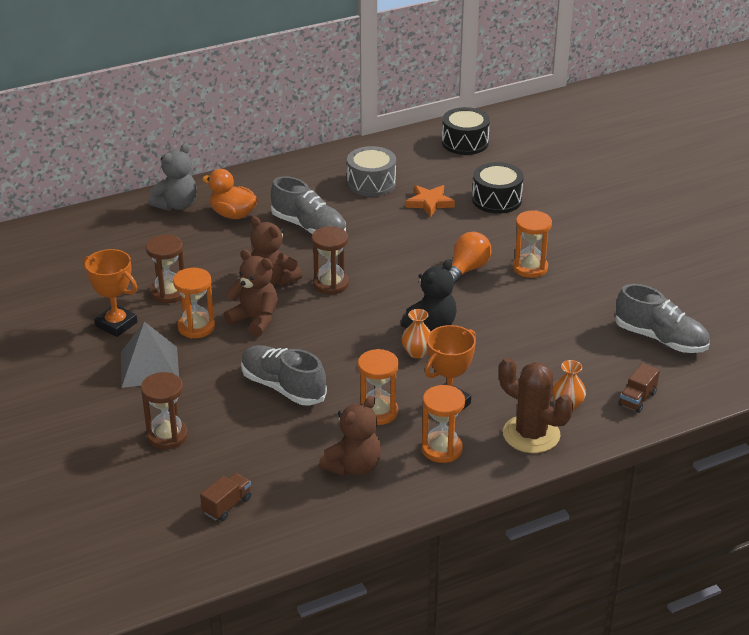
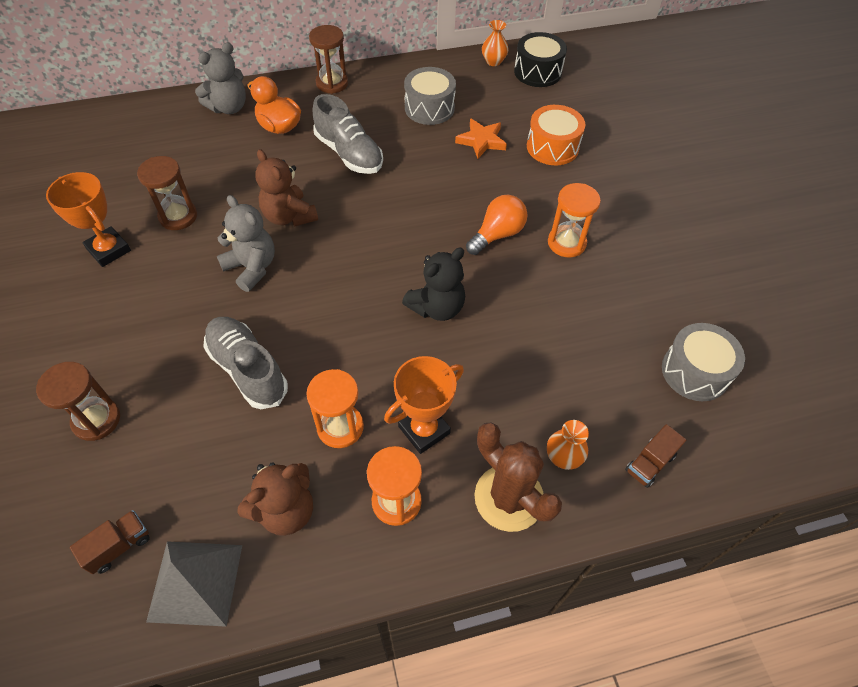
camera: 10 degrees right, 20 degrees up
(149, 366) = (119, 314): grey pyramid -> grey pyramid (195, 582)
(196, 327) = (188, 267): orange hourglass -> none
(255, 320) = (252, 267): brown teddy bear -> grey teddy bear
(330, 284) = (347, 231): brown hourglass -> brown hourglass (332, 83)
(417, 352) = (410, 344): orange vase -> orange vase (493, 61)
(496, 200) = (552, 147): black drum -> orange drum
(660, 339) = (695, 372): grey shoe -> grey drum

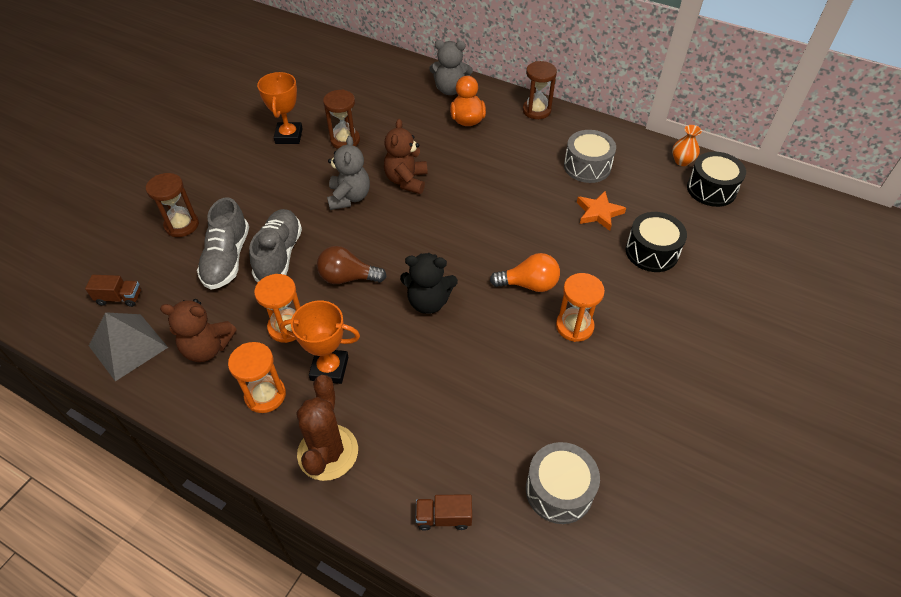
camera: 45 degrees right, 5 degrees down
(341, 340) = (347, 277): none -> brown light bulb
(349, 153) = (492, 164): grey shoe -> grey shoe (227, 259)
(552, 147) = (651, 252): orange drum -> black drum
(563, 457) = (391, 460): orange vase -> none

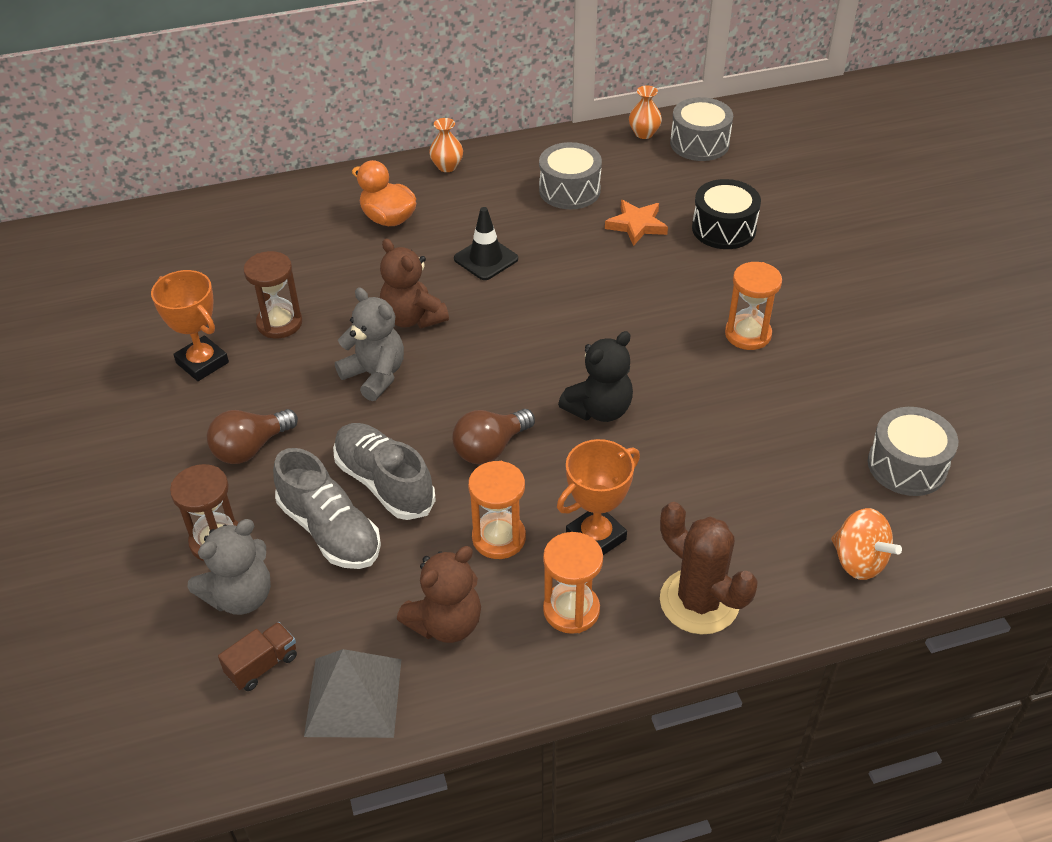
camera: 45 degrees left, 5 degrees down
(252, 192) = (250, 448): none -> brown light bulb
(444, 517) = (858, 561): brown truck -> orange spinning top
(450, 90) = (324, 199): grey teddy bear -> grey teddy bear (241, 596)
(486, 175) = (486, 259): none -> black traffic cone
(529, 284) = (664, 328): orange light bulb -> none
(536, 110) = (447, 166): brown hourglass -> orange vase
(711, 189) = (699, 143): black drum -> grey drum

